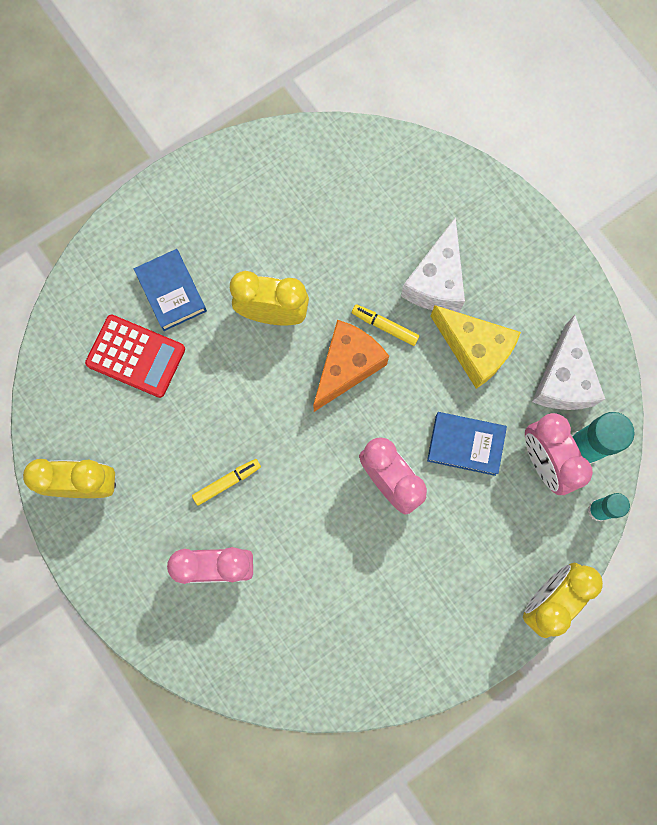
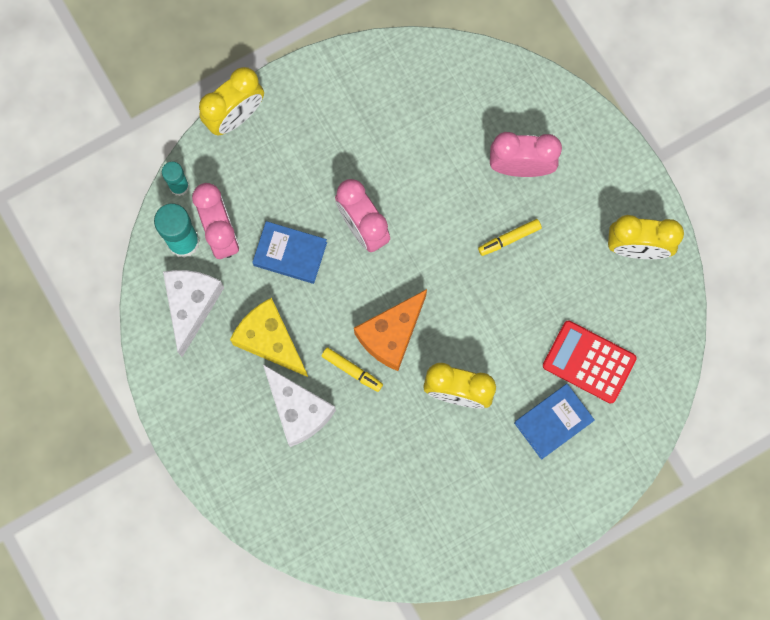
camera: 175 degrees left, 0 degrees up
(171, 292) = (553, 422): blue book -> blue book turned 75 degrees clockwise
(436, 281) = (298, 410): white cheese -> white cheese turned 120 degrees clockwise

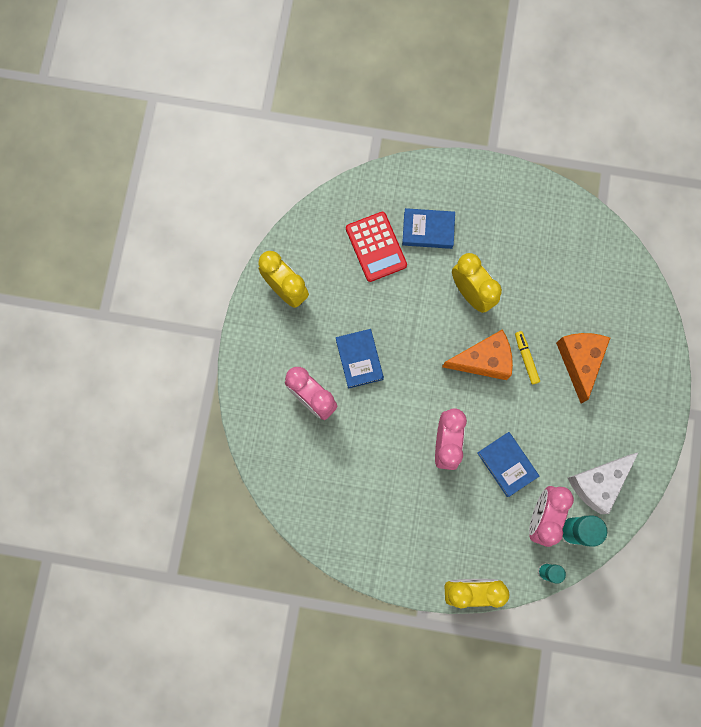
camera: 140 degrees left, 0 degrees up
(270, 340) = (563, 419): yellow cheese -> none
(298, 410) = (579, 361): white cheese -> orange cheese
(509, 239) = (359, 359): yellow marker -> blue book

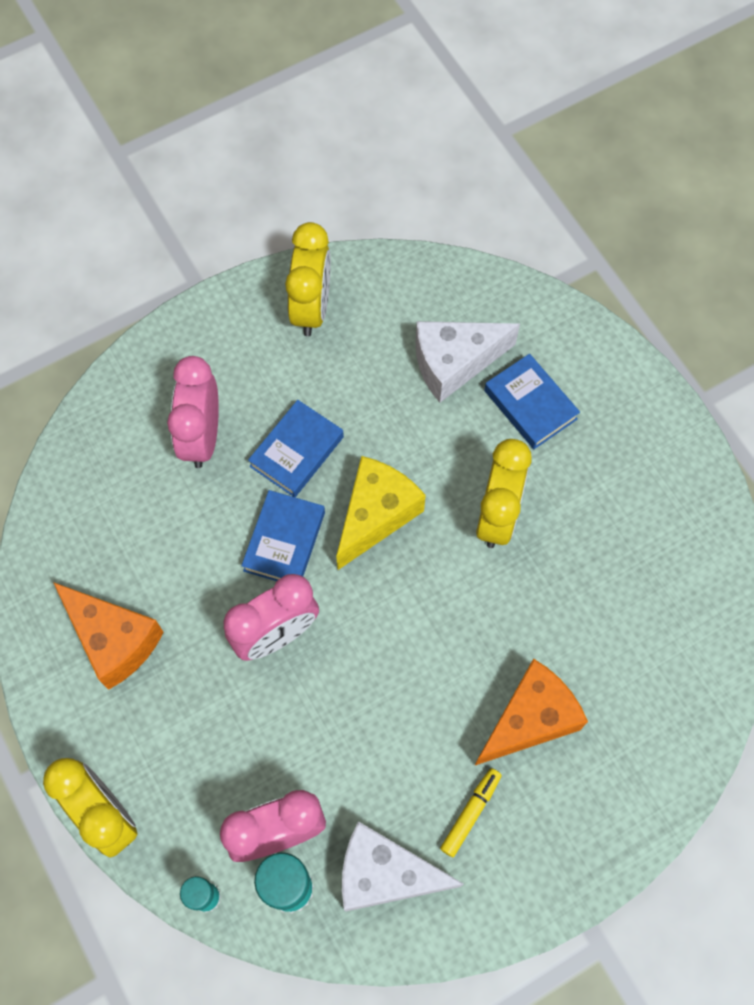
camera: 50 degrees right, 10 degrees down
(376, 247) = (454, 363): red calculator -> white cheese
(424, 349) = (376, 515): none -> yellow cheese
(483, 360) = (424, 597): orange cheese -> orange cheese (114, 640)
(507, 464) = (311, 733): blue book -> blue book (284, 541)
(526, 358) = (473, 648): yellow marker -> yellow marker (470, 813)

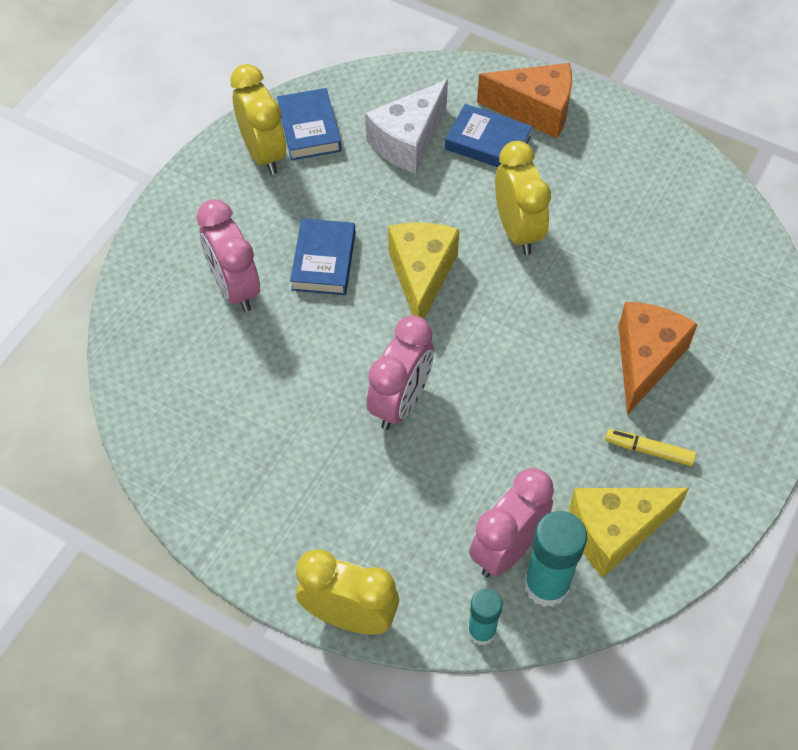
camera: 30 degrees left, 10 degrees down
(114, 640) = (263, 477): orange cheese -> orange cheese (535, 110)
(284, 541) = (359, 331): blue book -> blue book (309, 129)
(385, 874) = (614, 532): white cheese -> yellow cheese
(470, 813) = (649, 450): yellow marker -> yellow marker turned 75 degrees counterclockwise

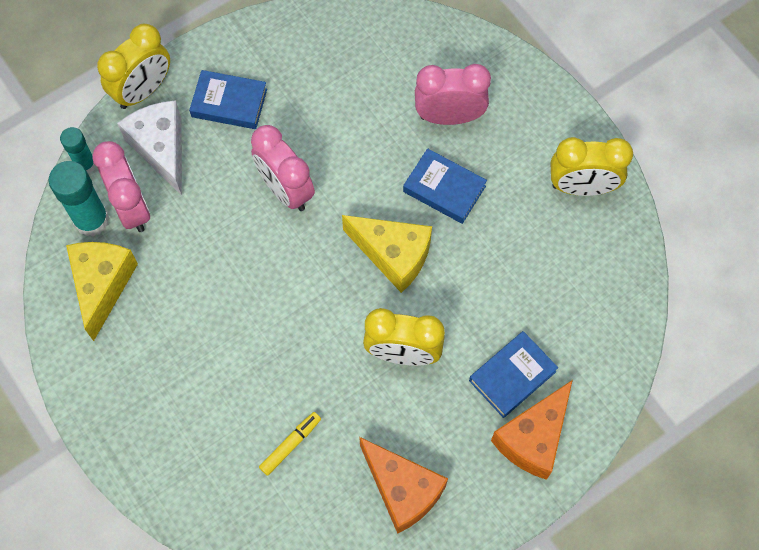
camera: 115 degrees right, 10 degrees up
(309, 129) = (594, 233): blue book -> blue book (229, 103)
(408, 141) = (544, 309): white cheese -> white cheese (161, 149)
(645, 360) = (226, 387): orange cheese -> orange cheese (402, 490)
(649, 450) = (149, 345): yellow marker -> yellow marker (290, 445)

